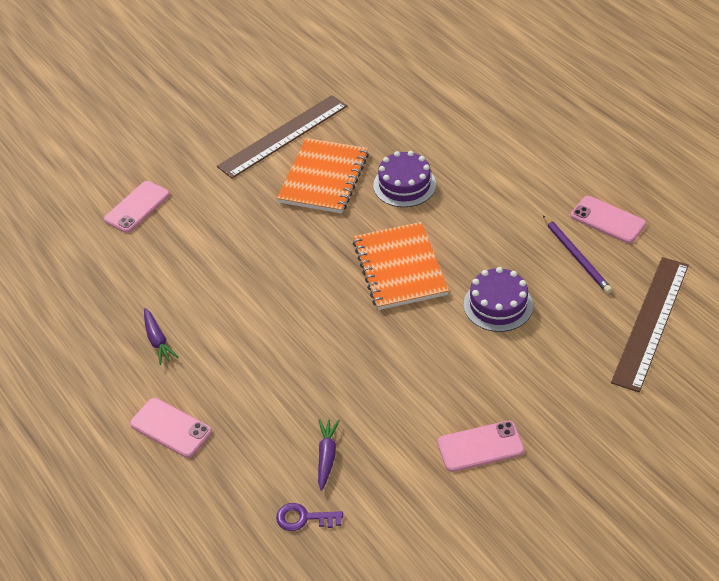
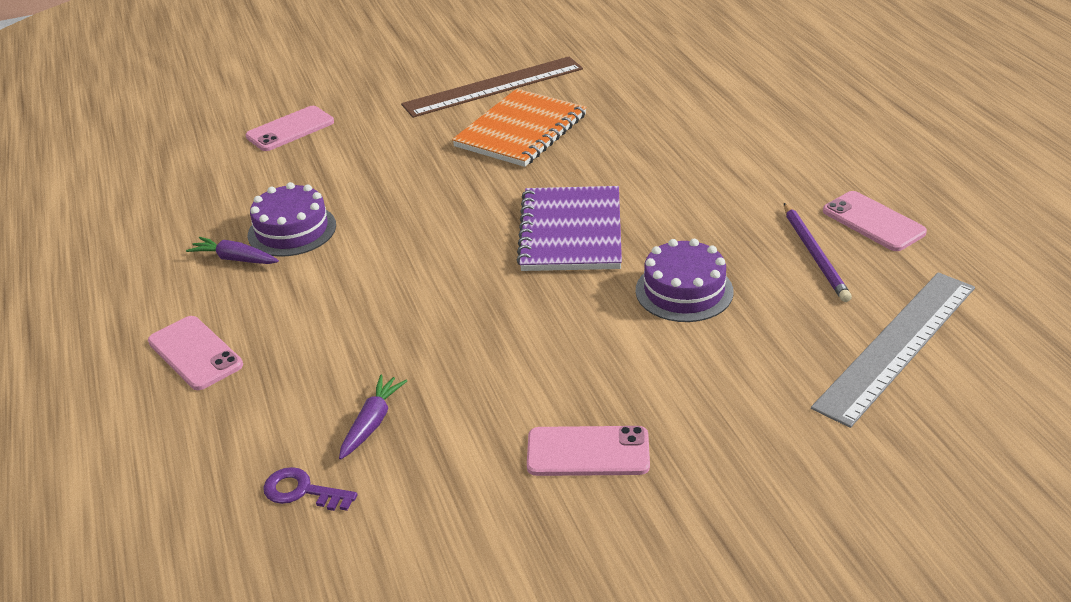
camera: 15 degrees right, 10 degrees down
(157, 340) = (235, 259): purple carrot -> purple carrot turned 120 degrees clockwise
(399, 268) = (571, 232): orange notebook -> purple notebook
(404, 185) = (617, 150): purple cake -> purple cake (292, 230)
(650, 322) = (896, 345): brown ruler -> grey ruler

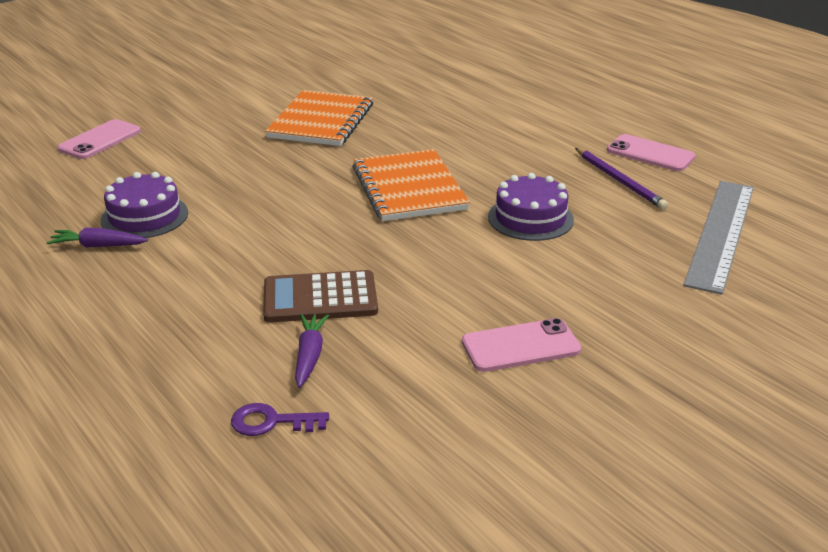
camera: 20 degrees left, 5 degrees down
(195, 353) = (97, 327): pink phone -> none
(414, 356) = (320, 298): none -> brown calculator
(493, 86) = (278, 92): brown ruler -> none
(571, 232) = (408, 188): purple notebook -> orange notebook

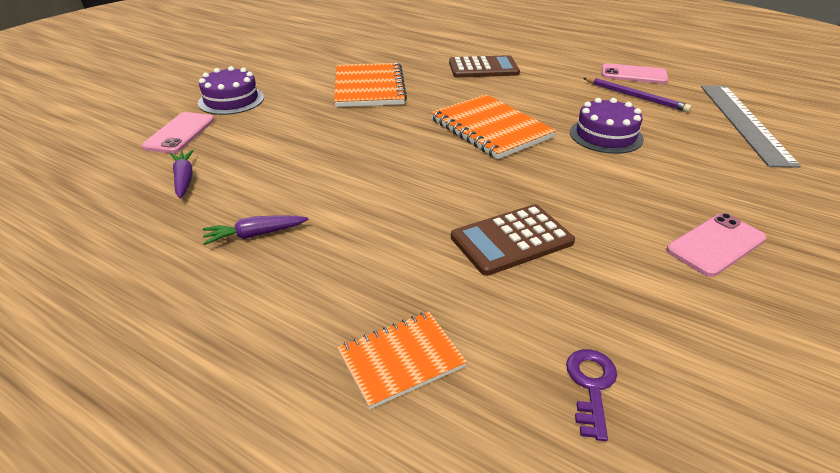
camera: 20 degrees left, 5 degrees up
(137, 366) = (401, 359): none -> orange notebook
(144, 216) = (280, 196): purple cake -> purple cake (231, 100)
(271, 422) = (591, 385): purple key -> purple key turned 120 degrees clockwise
(309, 356) = (557, 301): purple carrot -> purple carrot (184, 179)
(471, 118) = (483, 68): none -> brown calculator

